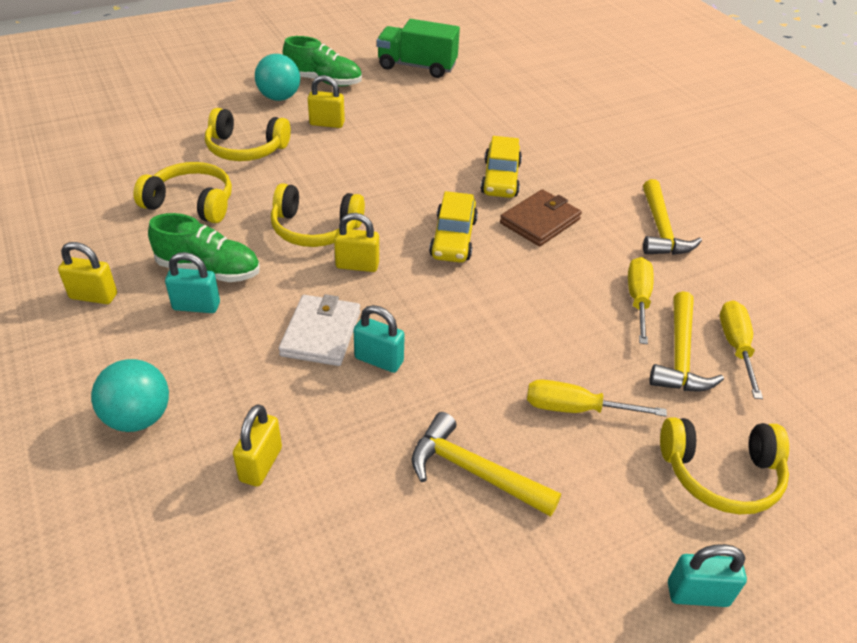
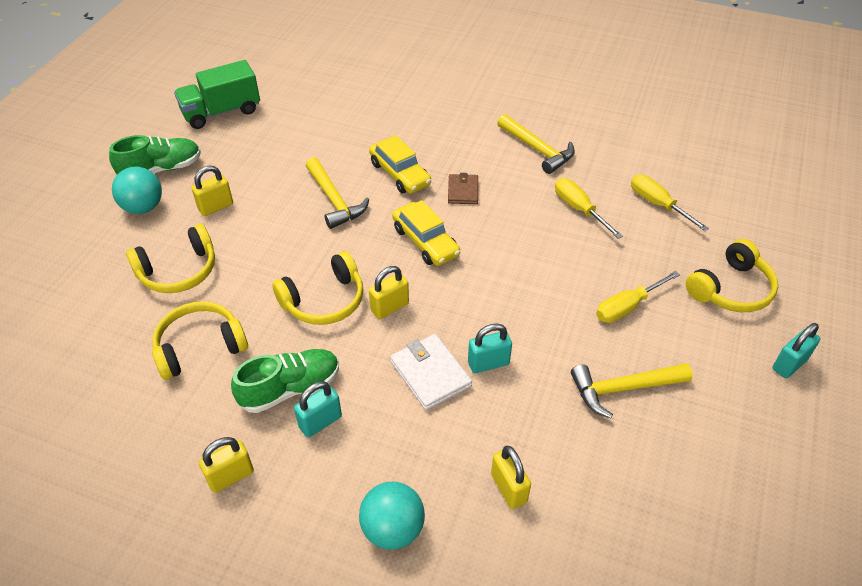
camera: 40 degrees left, 5 degrees up
(540, 221) = (463, 191): brown wallet -> brown wallet, size x0.67
(680, 355) = (638, 230): yellow hammer -> yellow hammer (334, 200)

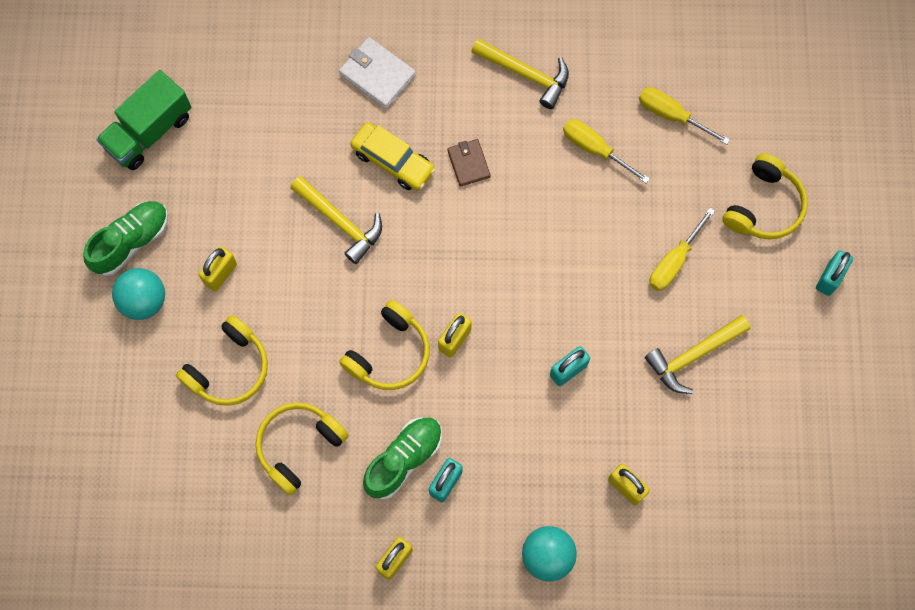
camera: 20 degrees left, 25 degrees up
(425, 242) = (457, 246): yellow car -> none
(430, 374) = (521, 400): white wallet -> white wallet (377, 74)

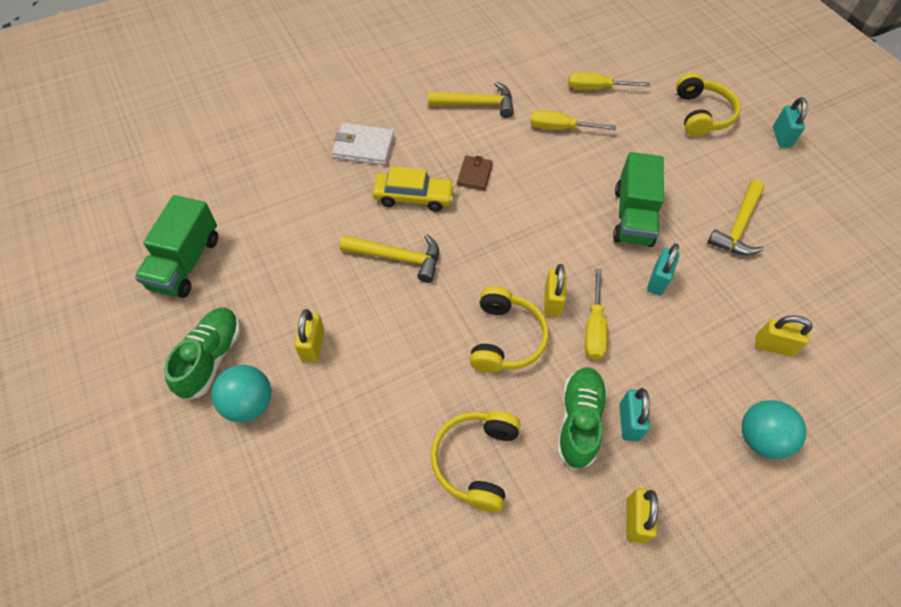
camera: 30 degrees left, 15 degrees down
(229, 368) = (367, 424): yellow headphones -> none
(468, 164) = (474, 175): brown wallet -> brown wallet turned 60 degrees clockwise
(595, 291) = (633, 216): none -> green truck
(673, 262) = (672, 173): yellow screwdriver -> yellow screwdriver (594, 329)

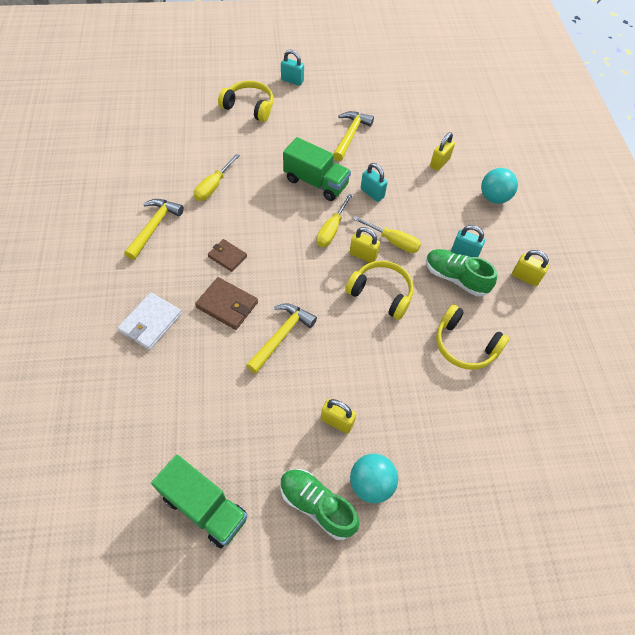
camera: 70 degrees left, 0 degrees up
(413, 197) = (227, 305): yellow car -> brown wallet
(596, 88) = (187, 149): yellow screwdriver -> yellow screwdriver (331, 230)
(738, 226) = (350, 135): yellow hammer -> yellow hammer turned 120 degrees counterclockwise

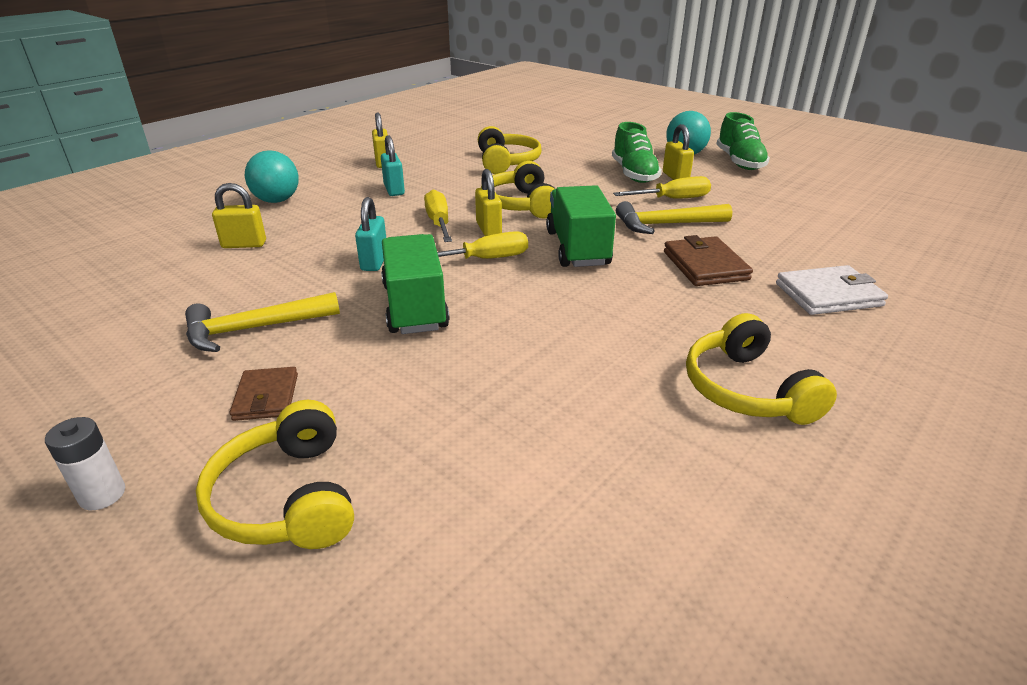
camera: 130 degrees left, 25 degrees down
(154, 227) = (746, 390): yellow hammer -> yellow headphones
(204, 507) = (842, 189): green truck -> green truck (577, 248)
(213, 187) = (575, 389): yellow screwdriver -> yellow screwdriver (673, 199)
(227, 256) = (655, 300): brown wallet -> brown wallet (266, 397)
(292, 81) = (102, 494): turquoise padlock -> white battery
(455, 278) = (436, 184): green shoe -> green shoe (634, 174)

